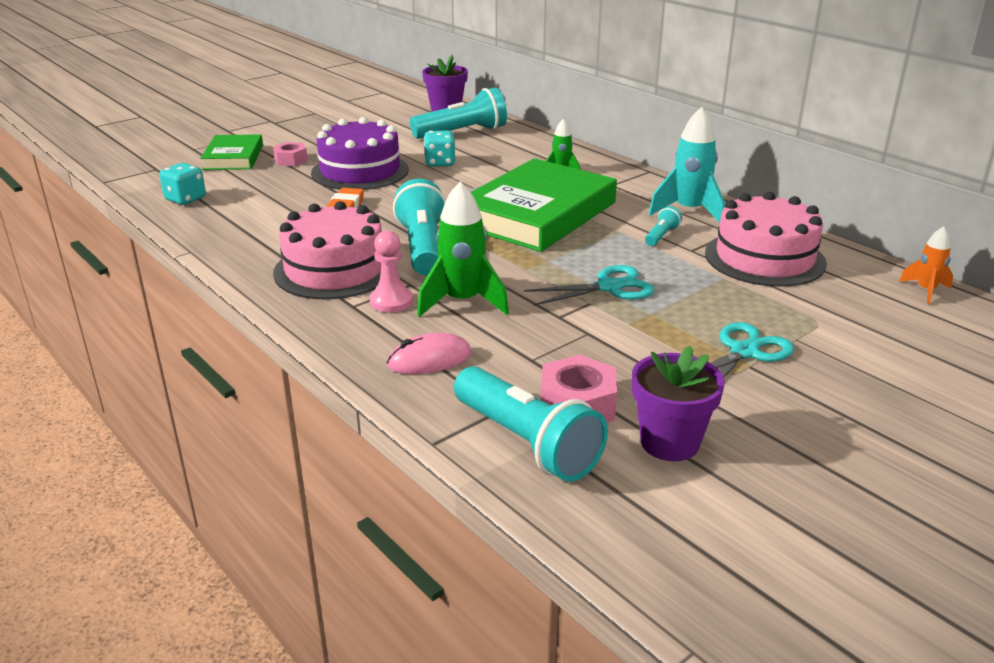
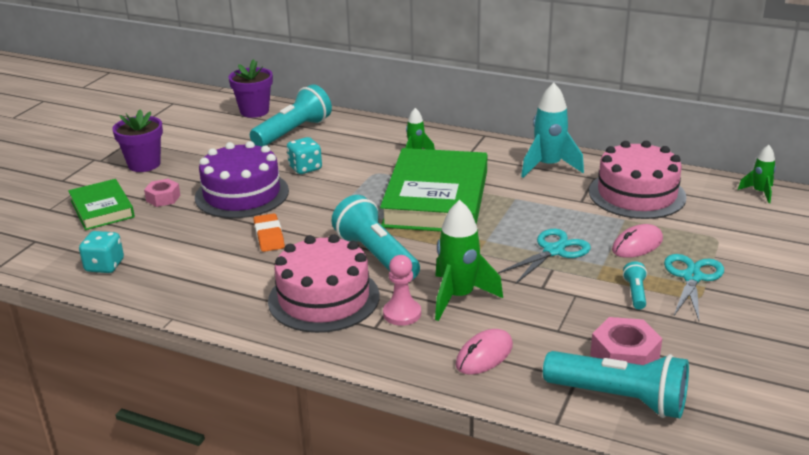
camera: 25 degrees left, 0 degrees up
(661, 236) = (549, 194): turquoise flashlight -> turquoise flashlight (635, 293)
(669, 442) = (709, 364): purple flower pot -> purple flower pot (144, 164)
(712, 305) = (637, 245): none -> pink mouse
(925, 290) = (759, 192): orange rocket -> green rocket

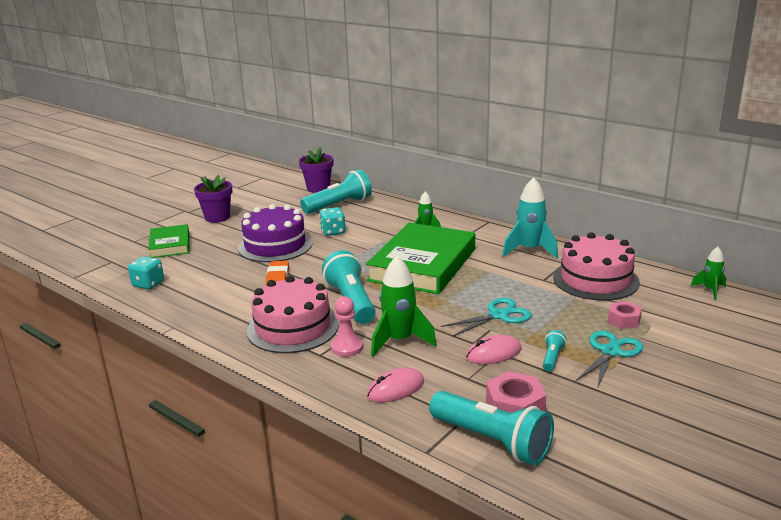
camera: 15 degrees right, 5 degrees down
(163, 198) = (217, 242): pink nut -> pink nut (624, 320)
(637, 245) = (574, 319): pink mouse -> pink mouse (493, 353)

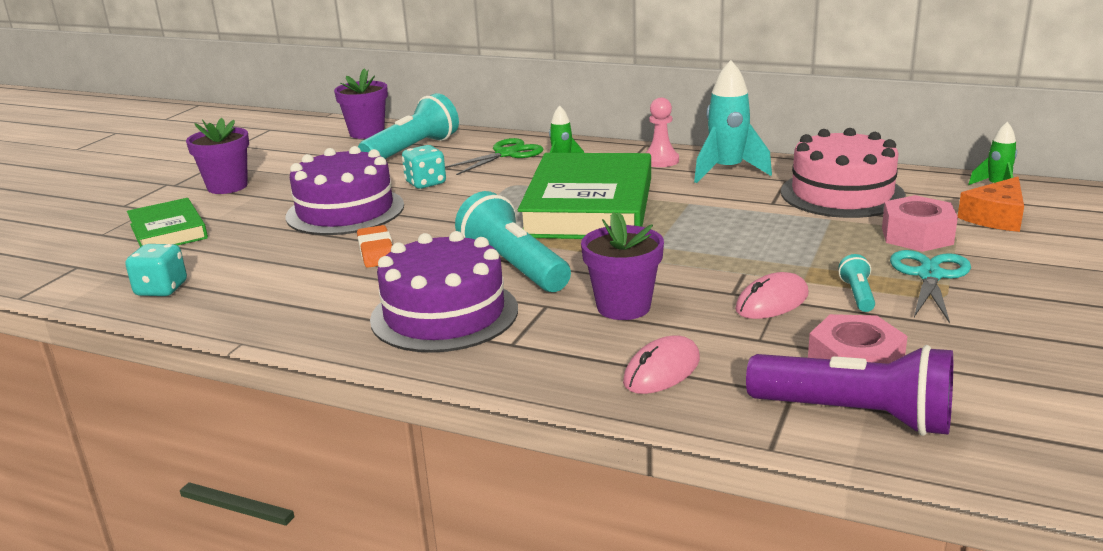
camera: 15 degrees left, 0 degrees up
(293, 328) = (444, 314): pink cake -> purple cake
(347, 347) = (548, 327): pink pawn -> pink pawn (660, 161)
(395, 216) = (506, 154): none -> green scissors
(399, 341) = (623, 307): green rocket -> purple flower pot
(492, 441) = (856, 416): turquoise flashlight -> purple flashlight
(498, 315) = (743, 254): turquoise scissors -> none
(624, 320) = (916, 236): pink nut -> pink nut, size x1.52
(691, 314) = (996, 217): none -> orange cheese

